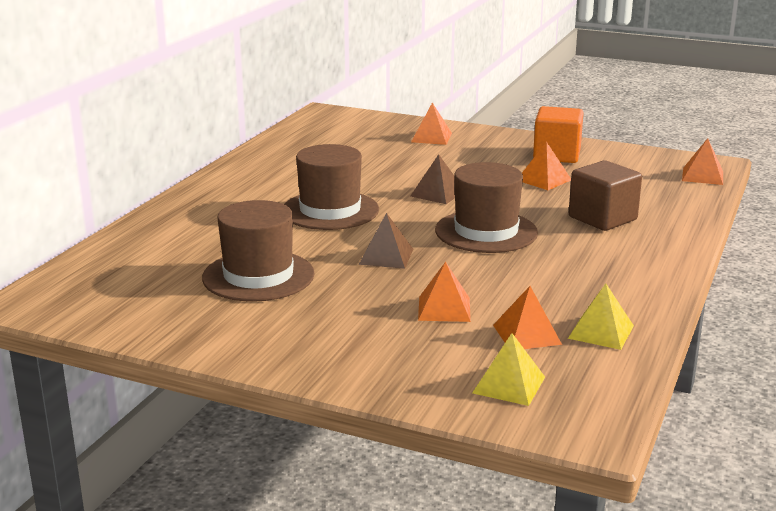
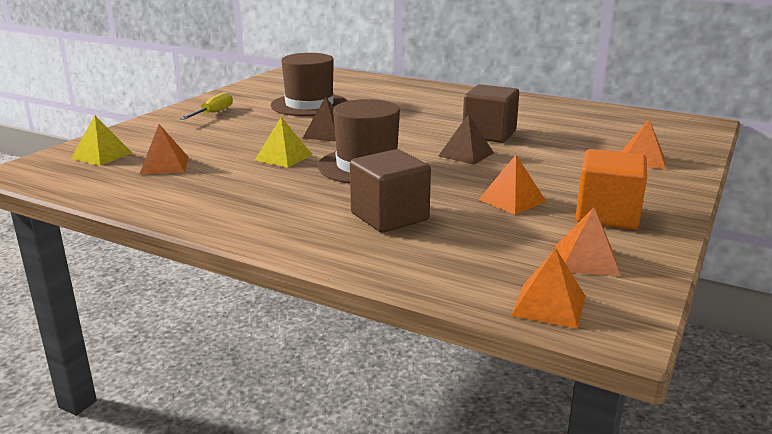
camera: 95 degrees right, 0 degrees up
(302, 338) = (213, 113): none -> yellow screwdriver
(330, 210) = (425, 121): brown hat -> none
(373, 184) = (489, 134): none -> brown cube
(444, 308) = (225, 145): orange pyramid -> orange pyramid (587, 259)
(601, 332) = (145, 188): yellow pyramid -> yellow pyramid (283, 157)

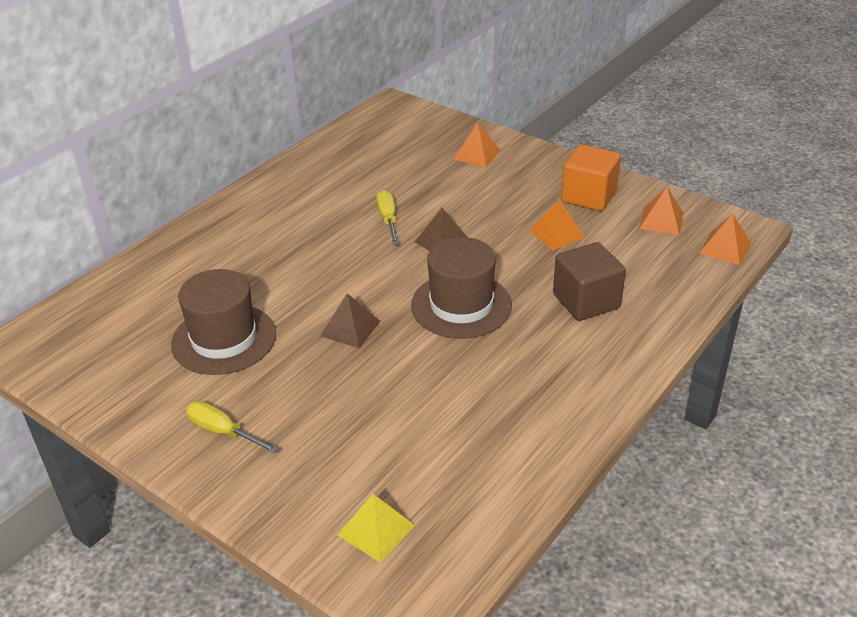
camera: 80 degrees left, 15 degrees up
(164, 165) = (427, 462): orange pyramid -> none
(283, 157) = (422, 363): yellow pyramid -> none
(489, 134) = (388, 219): brown cube -> yellow screwdriver

